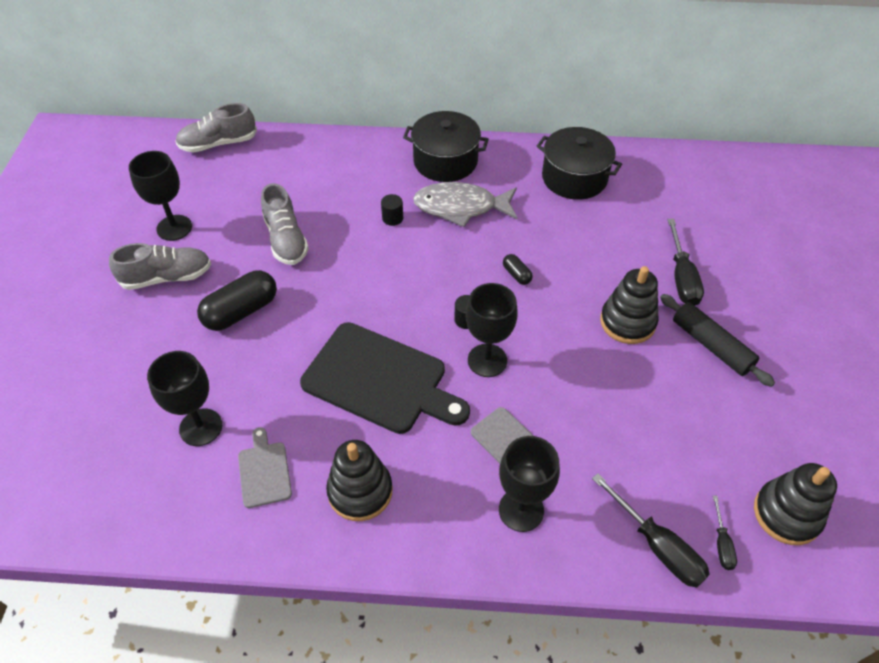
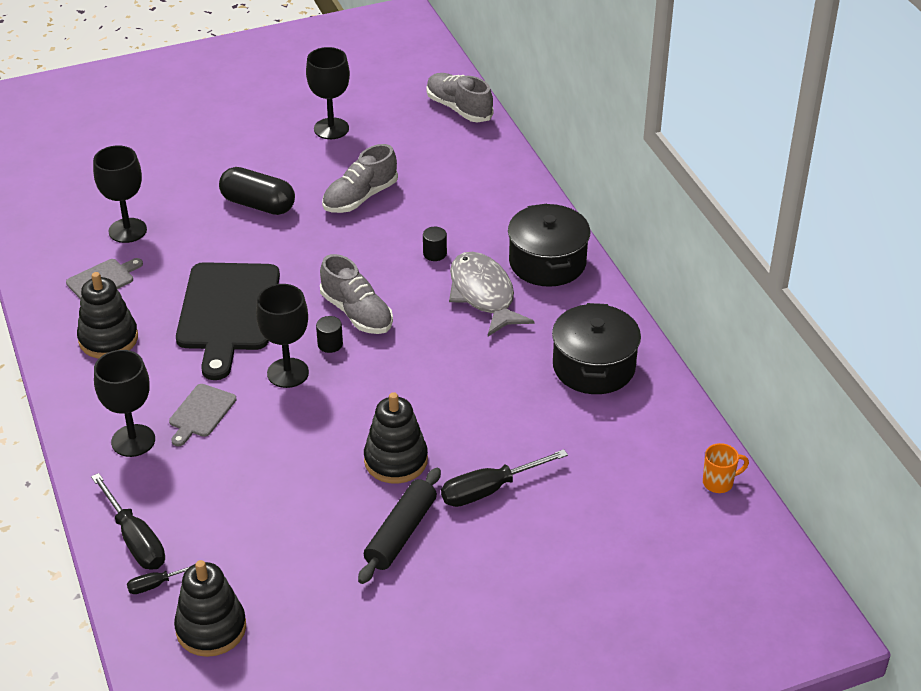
camera: 65 degrees right, 10 degrees down
(167, 277) = (271, 149): grey shoe -> grey shoe (357, 313)
(516, 274) = (412, 362): black capsule -> none
(657, 546) = (135, 539): black screwdriver -> black screwdriver turned 60 degrees counterclockwise
(716, 161) = (719, 482): none -> orange mug

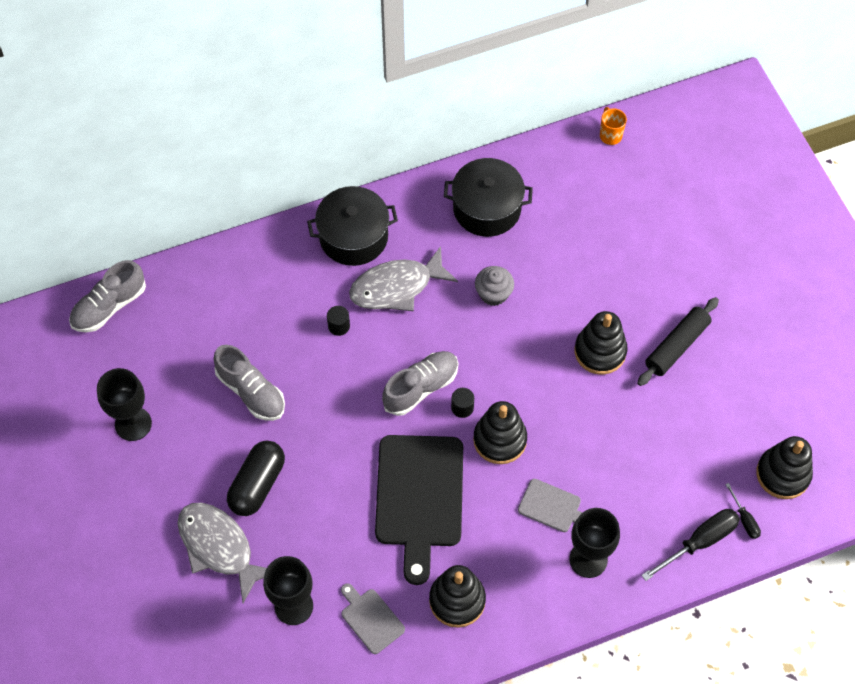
camera: 90 degrees left, 20 degrees up
(196, 184) = (219, 547): none -> grey fish
(228, 312) = (419, 497): black cutting board -> black cutting board turned 90 degrees clockwise
(288, 373) = (500, 440): black goblet -> black stacking toy
(400, 533) = (677, 346): black rolling pin -> black rolling pin turned 75 degrees counterclockwise
(476, 370) = (493, 293): none -> grey cupcake
(489, 490) = (627, 285): black screwdriver -> none

